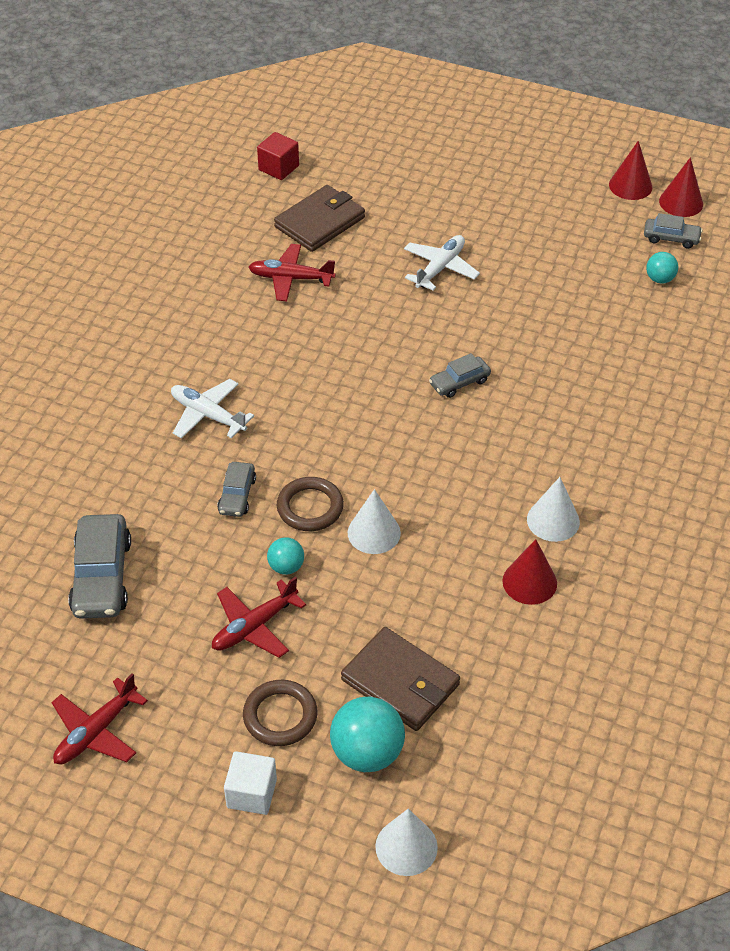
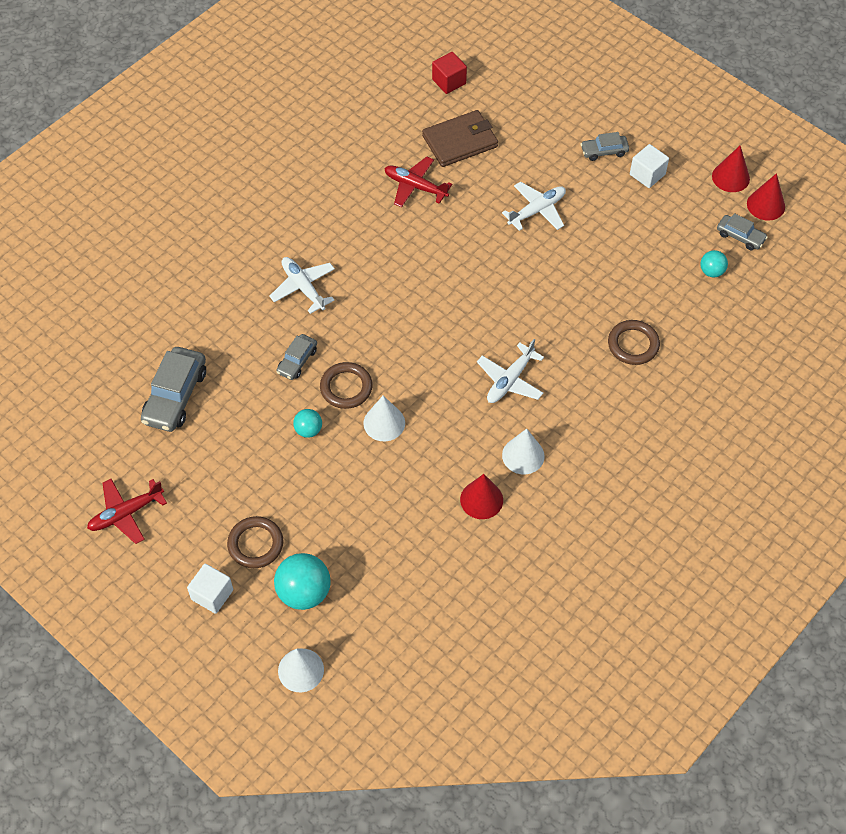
camera: 20 degrees right, 10 degrees up
(254, 626) = (266, 470): red plane -> none
(400, 682) = (351, 547): brown wallet -> none
(459, 382) = (505, 316): grey car -> grey car (604, 151)
(497, 446) = (510, 380): none -> white plane
(541, 204) = (647, 174): none -> white cube
(615, 372) = (633, 344): none -> brown ring

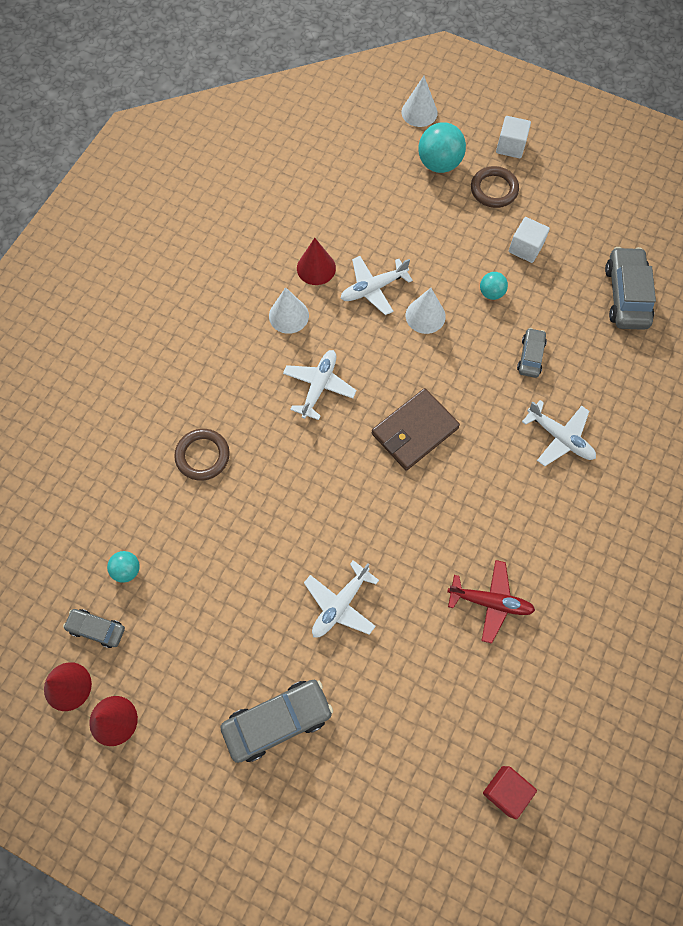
camera: 165 degrees right, 10 degrees up
(126, 513) = (611, 188): red plane -> none
(346, 387) = (473, 341): brown ring -> none
(428, 463) = (373, 288): none -> white plane
(460, 141) = (460, 688): brown wallet -> brown wallet (414, 431)
(604, 151) = (277, 721): grey car -> grey car, size x1.77
(647, 174) = (218, 696): white cube -> white cube (525, 248)

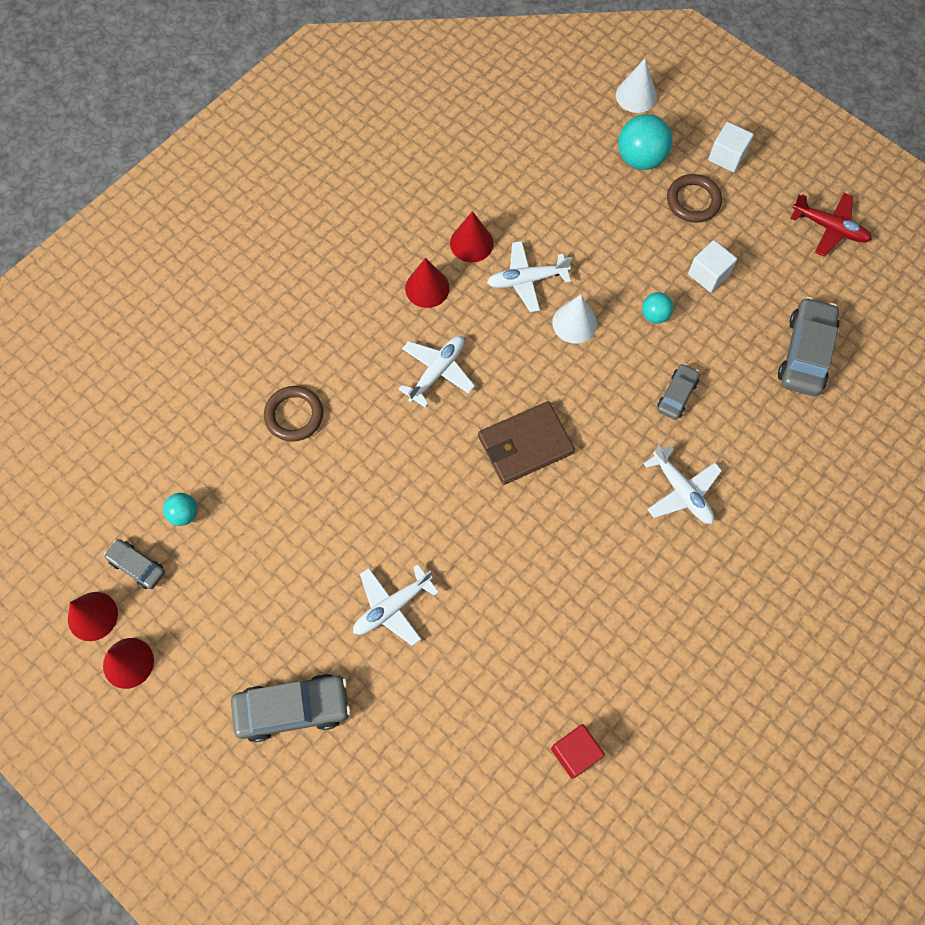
camera: 15 degrees right, 0 degrees up
(288, 315) = (427, 288): white cone -> red cone
(490, 602) = (551, 647): red plane -> red plane (829, 228)
(506, 791) = (508, 846): red cube -> red cube (575, 753)

